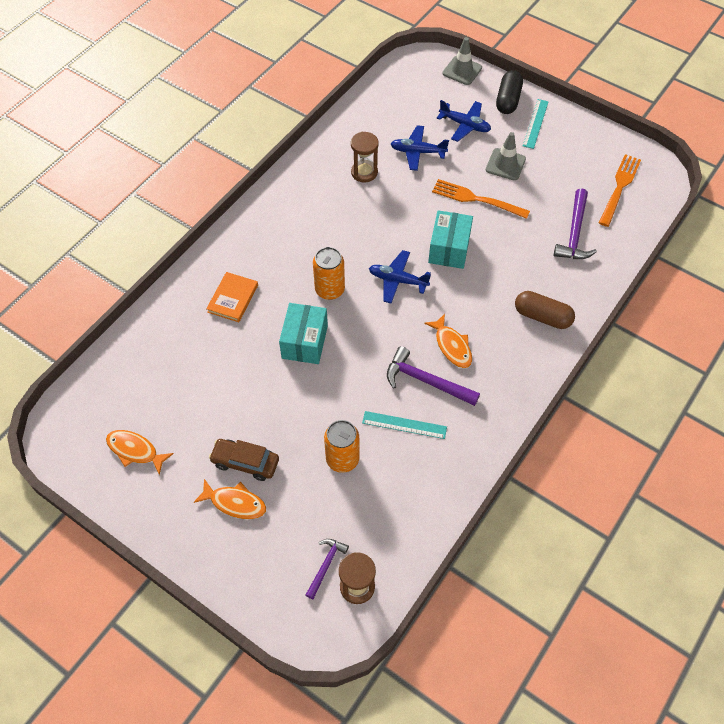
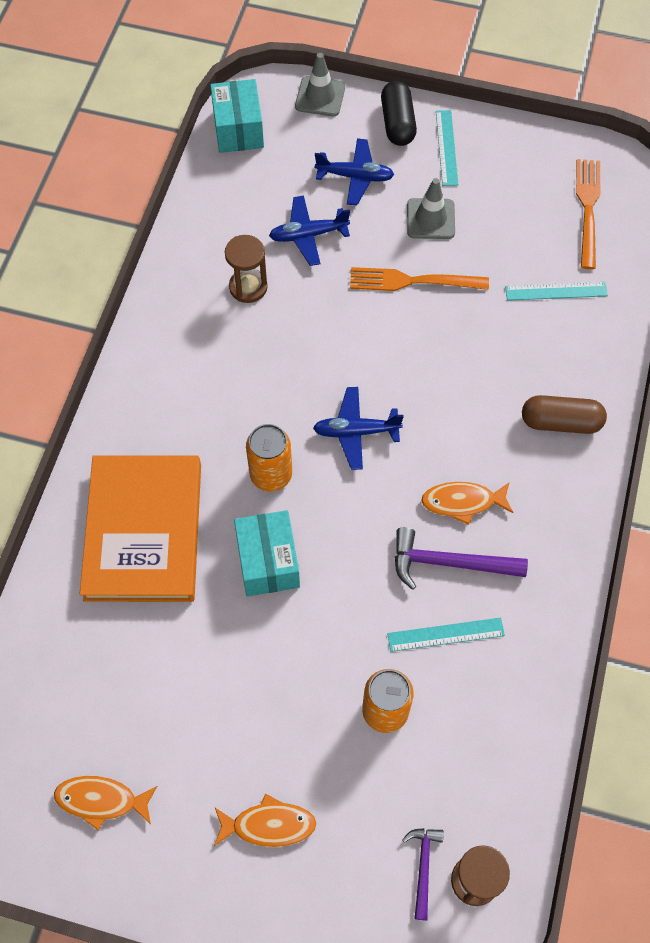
camera: 20 degrees left, 5 degrees up
(233, 298) = (144, 531): orange book -> orange book, size x2.16
(245, 462) = (259, 762): brown car -> none
(449, 249) = (405, 364): turquoise box -> turquoise box (238, 129)
(452, 346) = (463, 502): orange fish -> orange fish turned 135 degrees clockwise
(574, 233) = (556, 291): purple hammer -> turquoise ruler

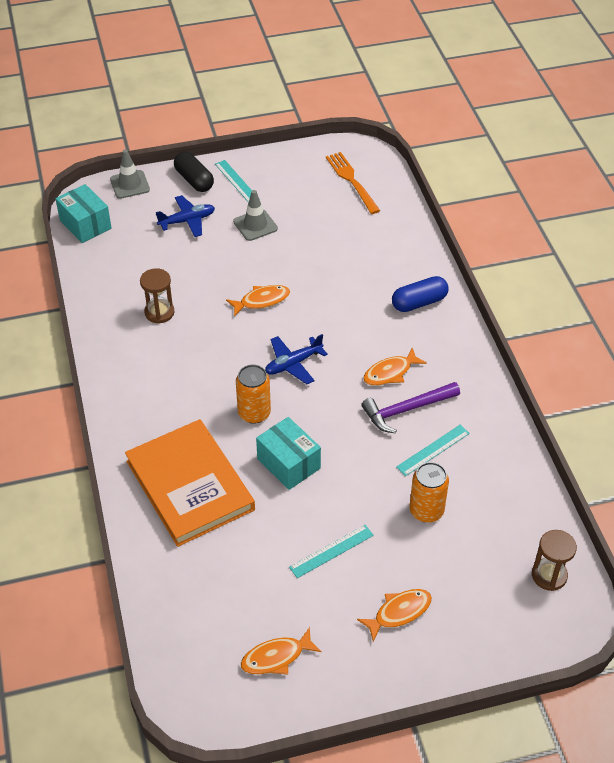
camera: 30 degrees left, 15 degrees down
(308, 235) = (179, 266): blue plane -> none
(373, 327) = (261, 301): none -> orange fish
(413, 281) = (269, 264): orange fork -> none
(423, 867) = (513, 584): purple hammer -> none
(556, 291) = (364, 233): turquoise ruler -> turquoise ruler (331, 551)
(560, 422) = (419, 302): brown capsule -> blue capsule

